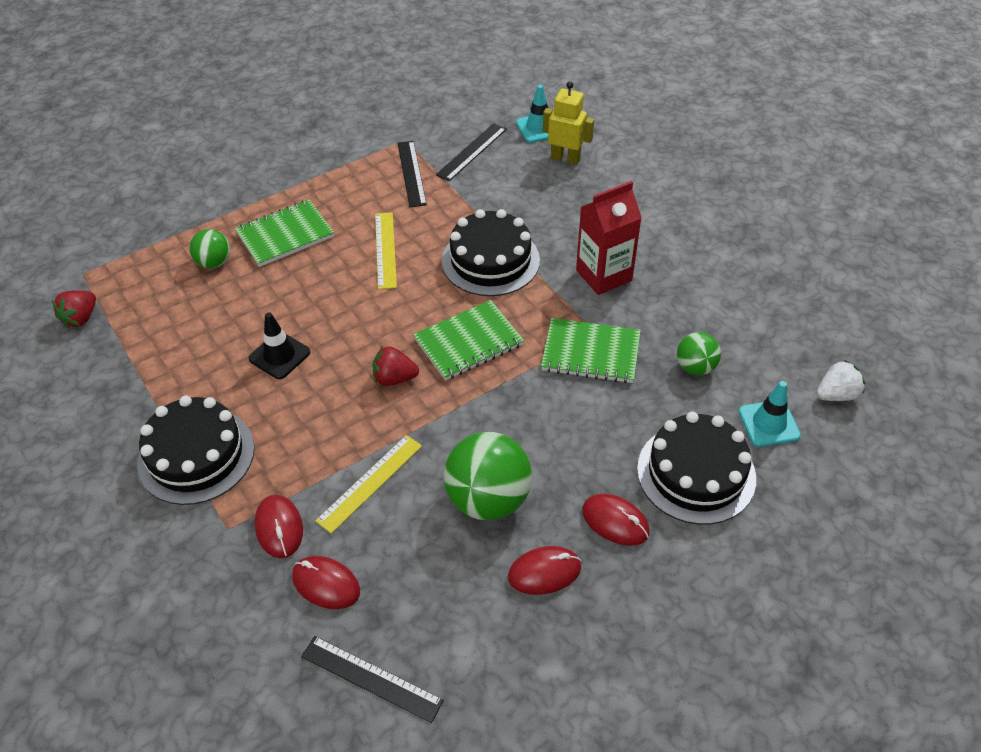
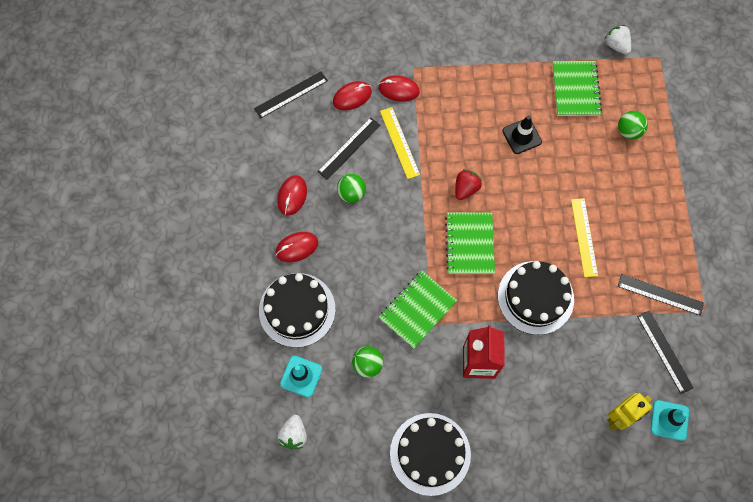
camera: 120 degrees right, 20 degrees up
(81, 318) = (616, 45): red strawberry -> white strawberry
(196, 455) = (471, 69): black cake -> black cake (430, 454)
(285, 235) = (634, 183): green notebook -> green notebook (575, 89)
(385, 250) = (584, 237): yellow ruler -> yellow ruler turned 60 degrees clockwise
(418, 540) = (349, 148): none -> black ruler
(488, 499) = (351, 193): green ball -> green ball, size x0.55

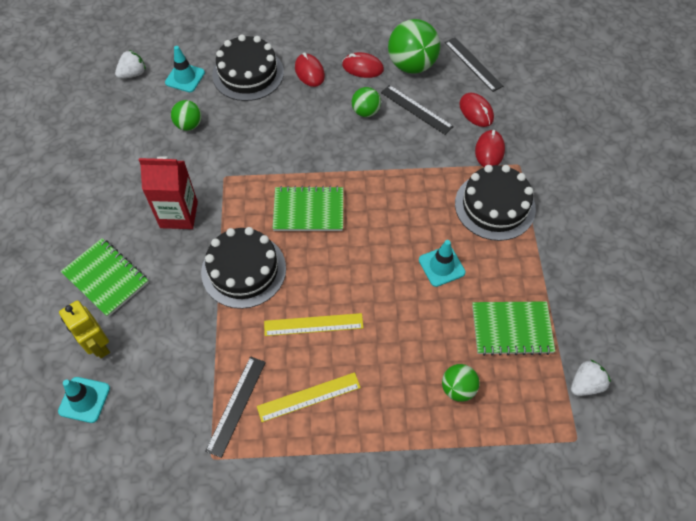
camera: 90 degrees right, 10 degrees down
(291, 150) = (411, 65): none -> green ball
(294, 435) = (133, 74): white strawberry -> white strawberry turned 135 degrees clockwise
(399, 142) = (425, 151): yellow ruler -> yellow ruler (309, 397)
(417, 310) = (239, 164): green notebook -> green notebook (106, 278)
(430, 454) = (95, 172): black cake -> black cake (495, 206)
(466, 189) = (373, 209): red strawberry -> none
(522, 136) = (441, 266): black traffic cone -> turquoise traffic cone
(664, 351) = (165, 403): black ruler -> none

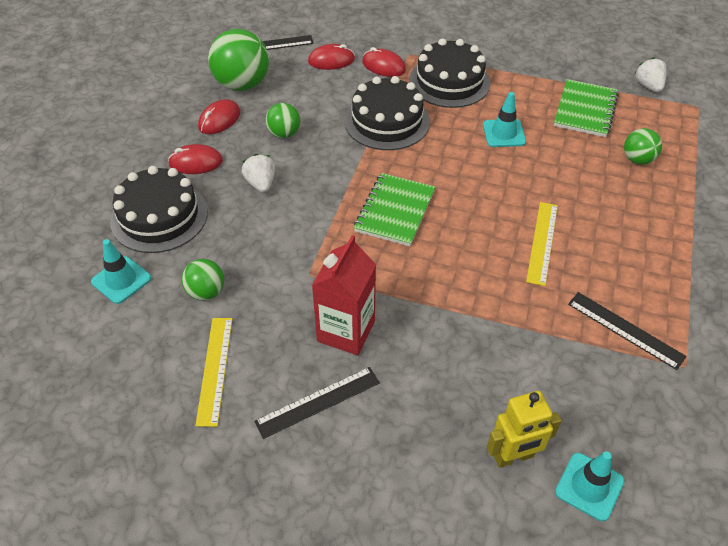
camera: 70 degrees left, 10 degrees down
(106, 278) = (413, 431): green notebook -> none
(133, 74) = (72, 337): white strawberry -> white strawberry (261, 183)
(243, 270) = (452, 285): black cake -> black cake (387, 121)
(309, 397) = (626, 266): yellow ruler -> yellow ruler (215, 369)
(416, 109) = (304, 97): black ruler -> black ruler (318, 402)

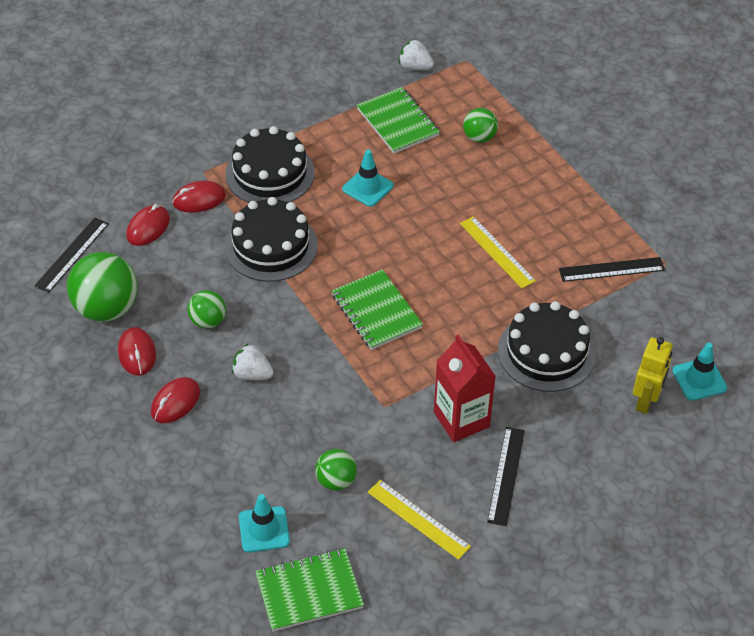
camera: 50 degrees left, 0 degrees up
(82, 345) = (309, 591): none -> green notebook
(159, 216) = (216, 464): black cake -> black cake (546, 352)

